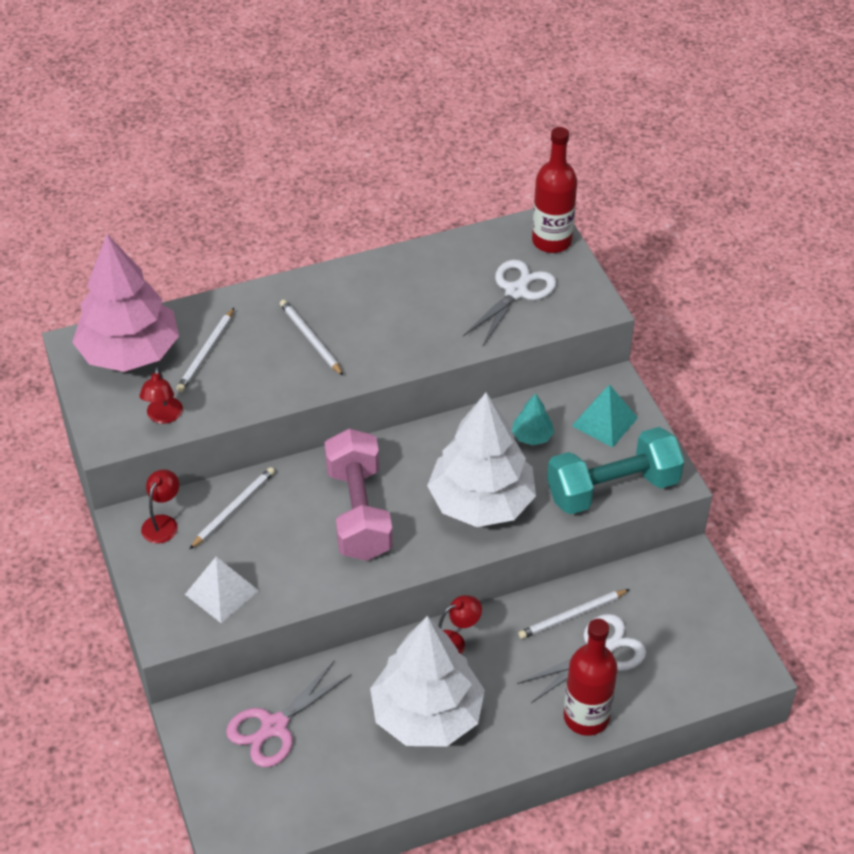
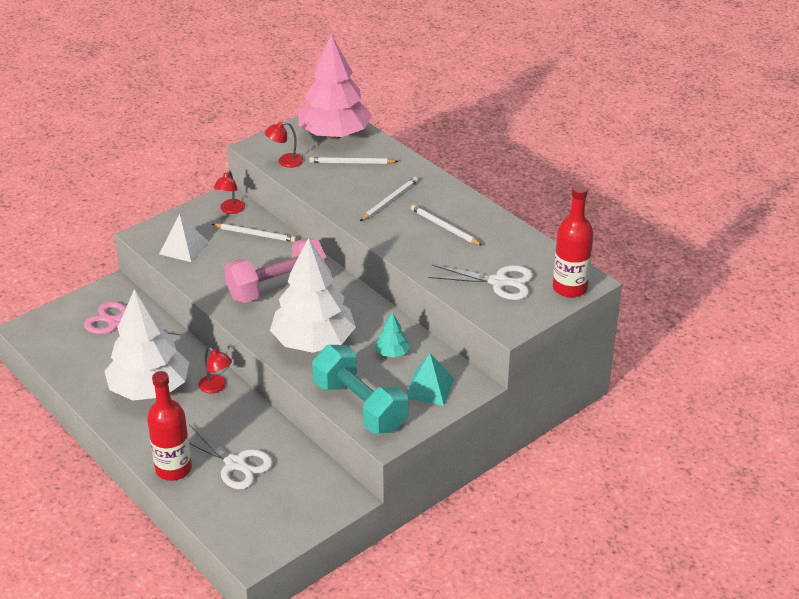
camera: 70 degrees right, 10 degrees down
(163, 523) = (230, 210): red lamp -> red lamp turned 105 degrees clockwise
(572, 615) = (264, 442): white pencil -> white pencil (444, 227)

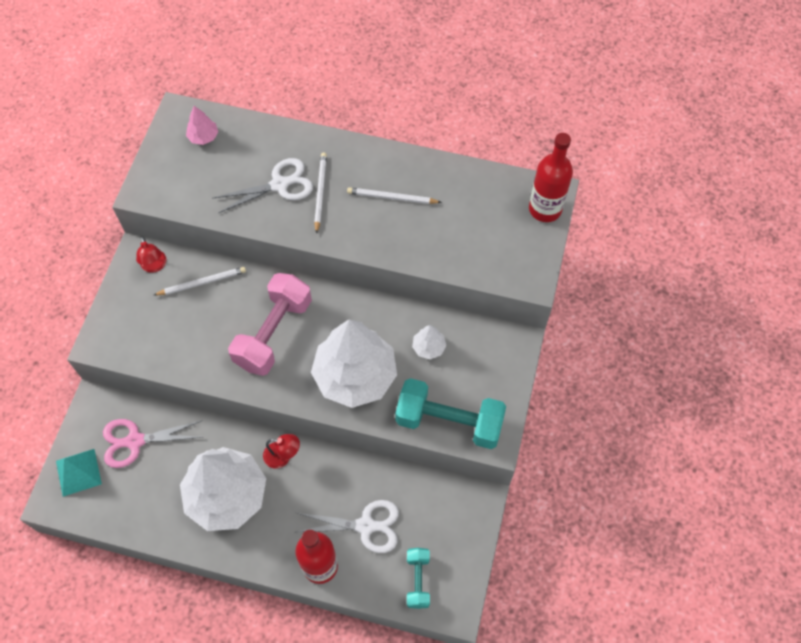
camera: 35 degrees left, 25 degrees up
(183, 247) = (149, 337): white pyramid -> none
(240, 521) = (418, 580): none -> turquoise dumbbell
(285, 162) = (186, 196): red lamp -> none
(334, 134) = (203, 137): pink tree -> pink tree, size x0.41
(352, 163) = (249, 164): white pencil -> none
(392, 353) = (429, 347): turquoise tree -> white tree
(429, 388) = (487, 366): turquoise pyramid -> turquoise pyramid (78, 472)
(499, 282) = (485, 236): white scissors -> white scissors (279, 185)

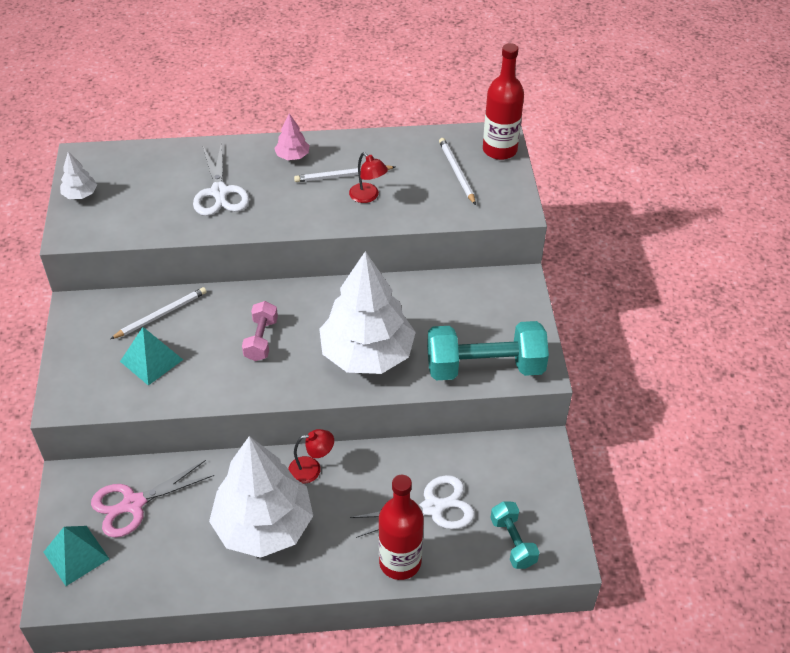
camera: 20 degrees left, 15 degrees down
(154, 266) = (100, 313): red lamp -> red lamp (368, 196)
(179, 325) = (151, 360): none -> turquoise pyramid
(203, 137) = (118, 171): pink tree -> pink tree (292, 156)
(273, 333) = (261, 339): pink dumbbell -> pink dumbbell, size x0.53
(279, 185) = (219, 192): white scissors -> white scissors turned 120 degrees clockwise
(320, 193) = (266, 189): white pencil -> white pencil (457, 172)
(429, 347) = (432, 308): white tree -> white tree (80, 194)

